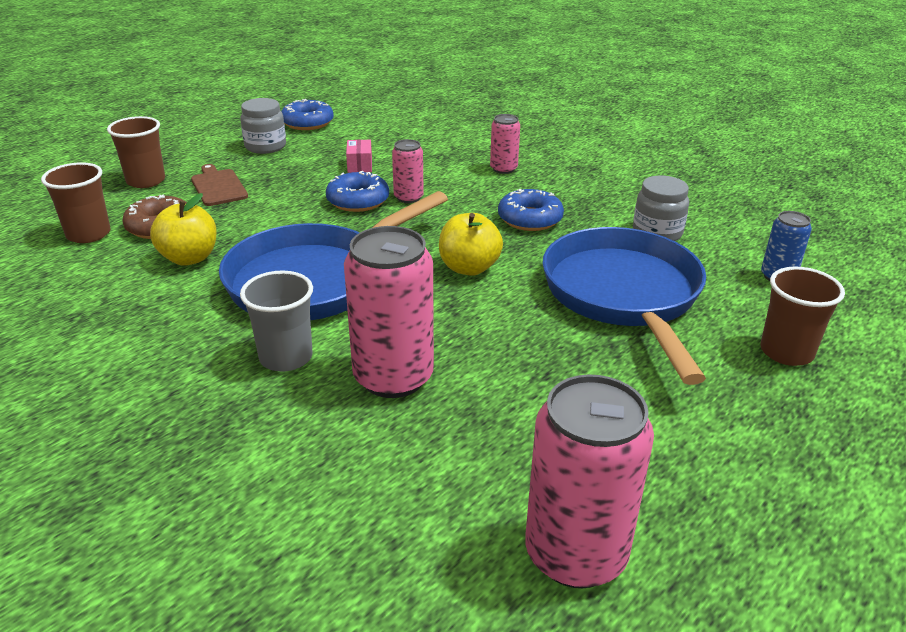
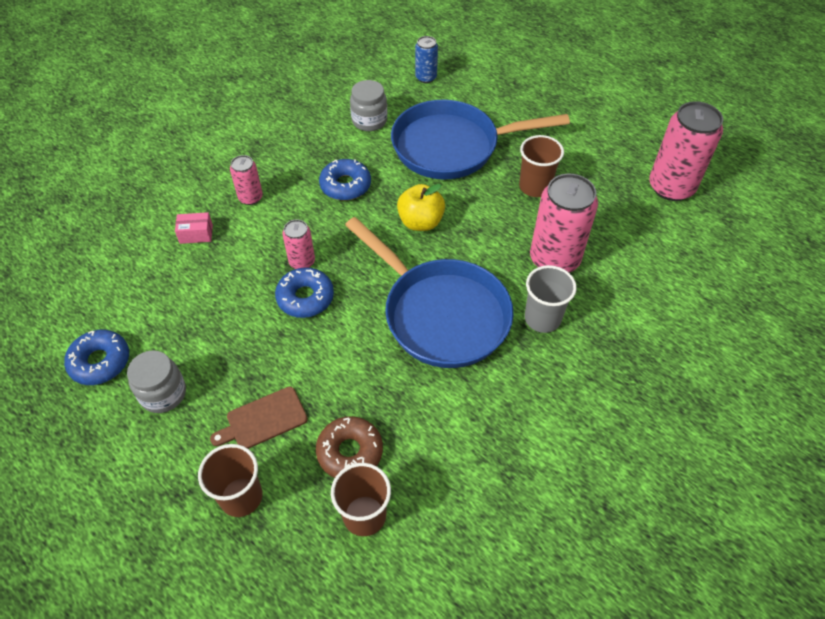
camera: 90 degrees left, 20 degrees up
(189, 258) = (410, 411): yellow apple -> none
(359, 165) = (227, 303): pink box -> pink box (196, 234)
(786, 352) = (505, 90): brown cup -> brown cup (535, 187)

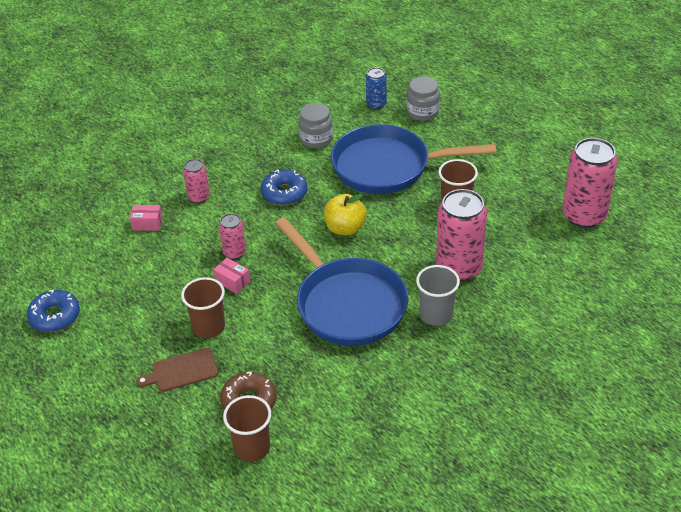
camera: 10 degrees right, 10 degrees down
(163, 394) = (103, 344): grey jar -> grey jar (423, 112)
(241, 497) = (155, 425): brown cup -> brown cup (209, 327)
(305, 298) = (232, 281): blue donut -> pink box

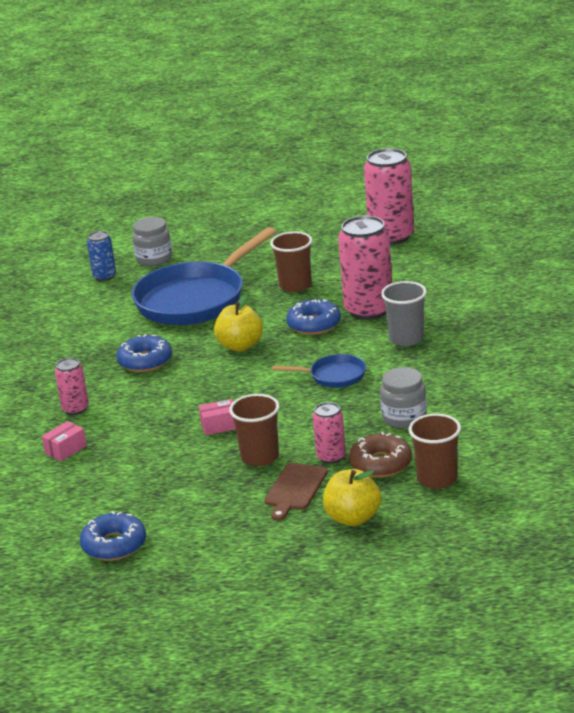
camera: 50 degrees left, 15 degrees down
(167, 426) = (353, 518): none -> yellow apple
(234, 253) = (183, 413): pink can -> pink can (331, 457)
(316, 139) = (100, 321): grey jar -> grey jar (404, 418)
(347, 304) = (334, 376): blue pan -> blue pan, size x0.46
(409, 250) = (314, 324): none -> blue donut

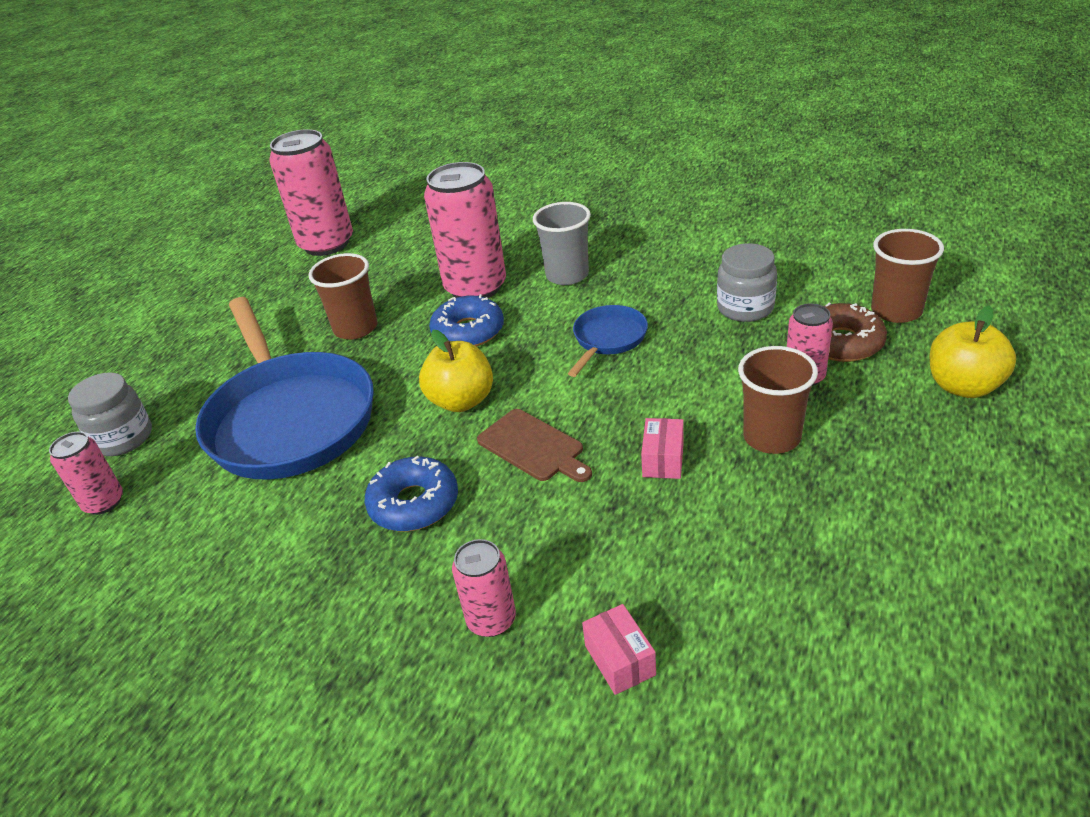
camera: 65 degrees left, 10 degrees up
(104, 276) = (104, 502): blue can -> pink can
(114, 545) = (966, 649): blue donut -> none
(295, 489) = (871, 421): brown cutting board -> brown cutting board (533, 447)

